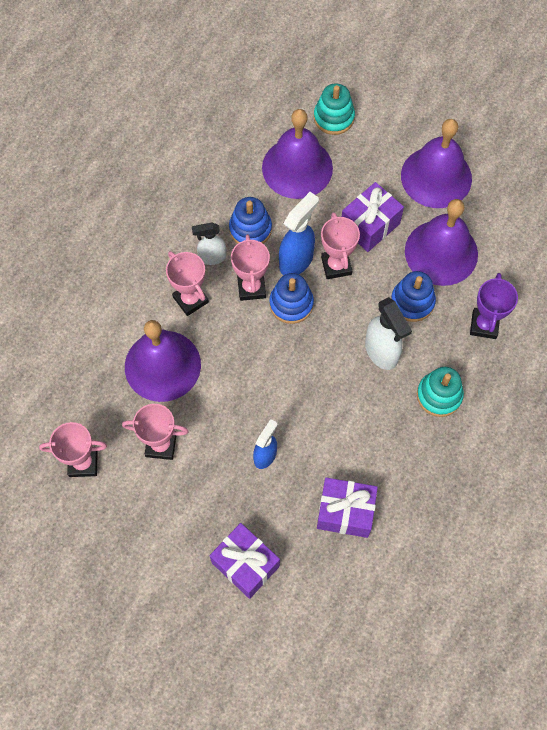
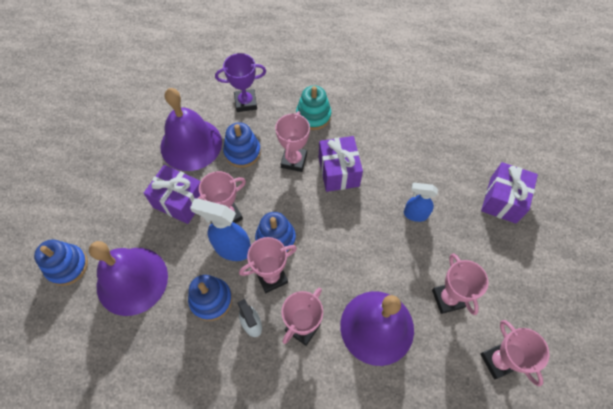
camera: 110 degrees left, 5 degrees down
(333, 117) = (67, 266): turquoise stacking toy -> blue stacking toy
(345, 512) = (429, 148): purple gift -> purple gift (338, 171)
(381, 352) = (294, 160): white spray bottle -> pink trophy
(436, 177) = (118, 166): purple bell -> none

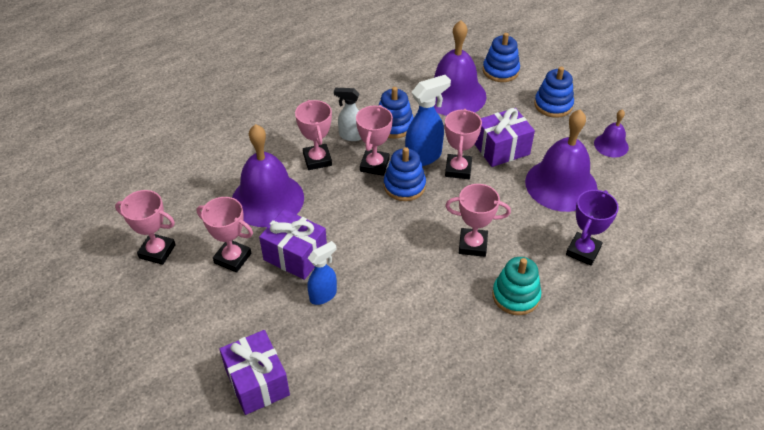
camera: 130 degrees right, 15 degrees down
(121, 137) = (611, 145): none -> purple bell
(242, 152) = (518, 214): blue stacking toy -> blue stacking toy (553, 105)
(294, 160) = (472, 245): pink trophy -> pink trophy turned 45 degrees counterclockwise
(338, 171) = (427, 270): purple gift -> purple gift (295, 255)

